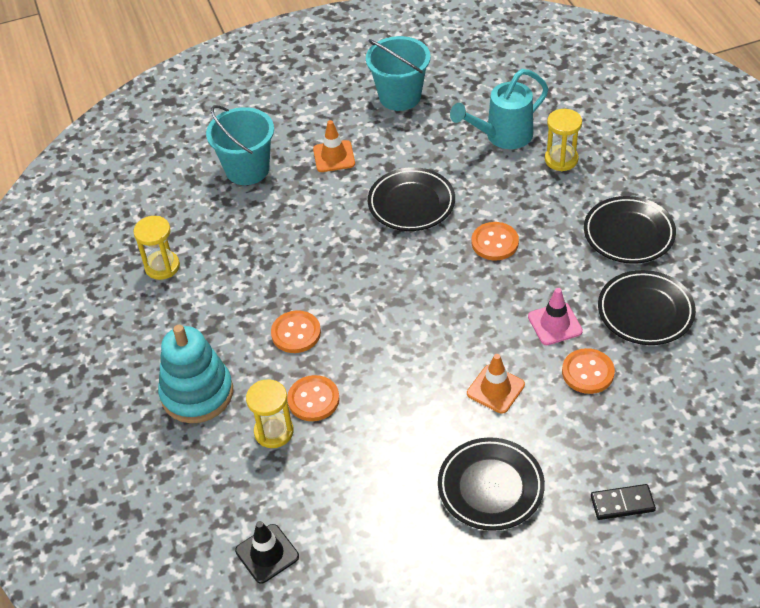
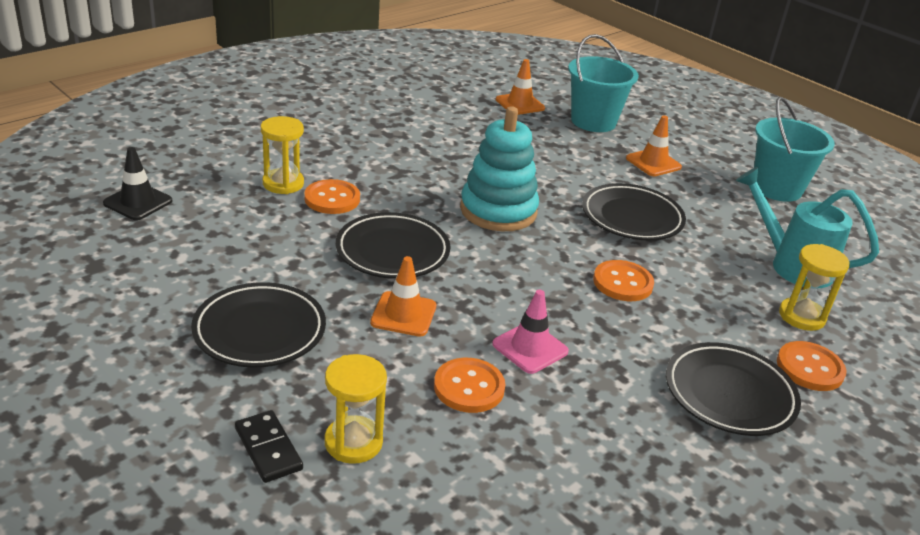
camera: 60 degrees right, 15 degrees down
(162, 266) = (445, 101): yellow hourglass -> yellow hourglass (353, 442)
(192, 211) = (520, 104): none -> orange traffic cone
(197, 393) = (311, 139): turquoise stacking toy -> turquoise stacking toy (498, 211)
(296, 333) = (409, 177): orange button -> orange button (810, 368)
(645, 311) = (605, 429): black plate -> black plate (392, 251)

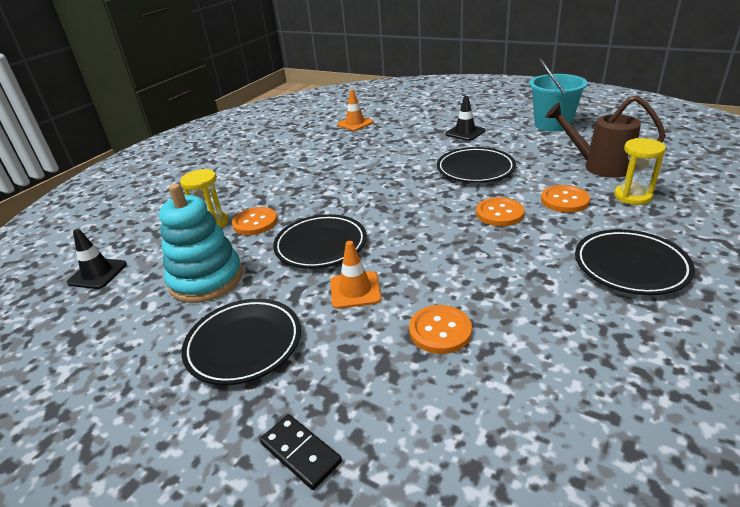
camera: 10 degrees left, 0 degrees up
(353, 442) = (373, 416): yellow hourglass -> none
(498, 211) = (381, 193): turquoise stacking toy -> turquoise stacking toy (206, 279)
(530, 348) = (466, 282): pink traffic cone -> none
(593, 121) = (409, 120): turquoise bucket -> none
(653, 163) = (465, 132): orange traffic cone -> black traffic cone
(792, 265) = (599, 166): turquoise watering can -> brown watering can
(810, 368) = (667, 229): orange button -> orange button (564, 200)

